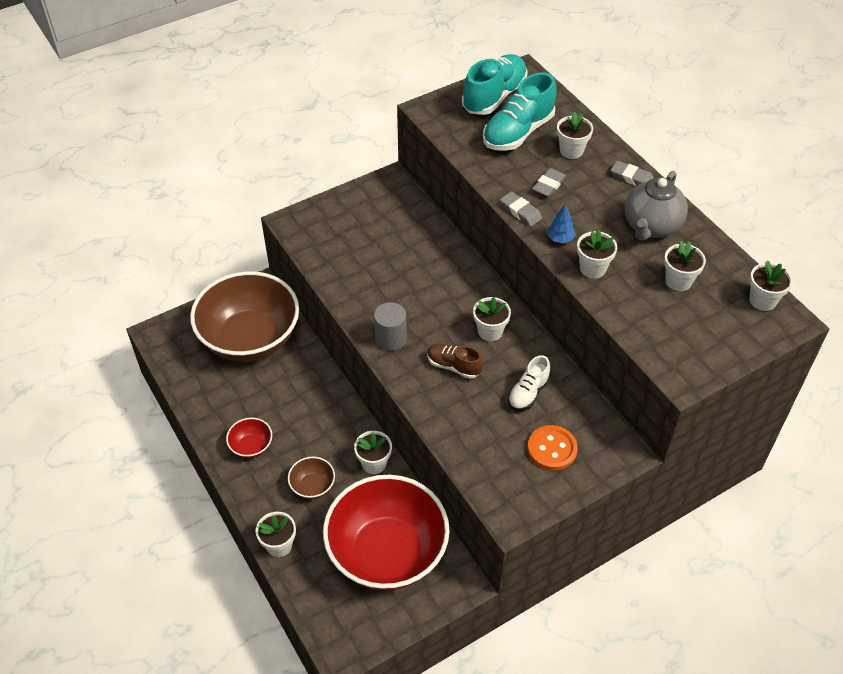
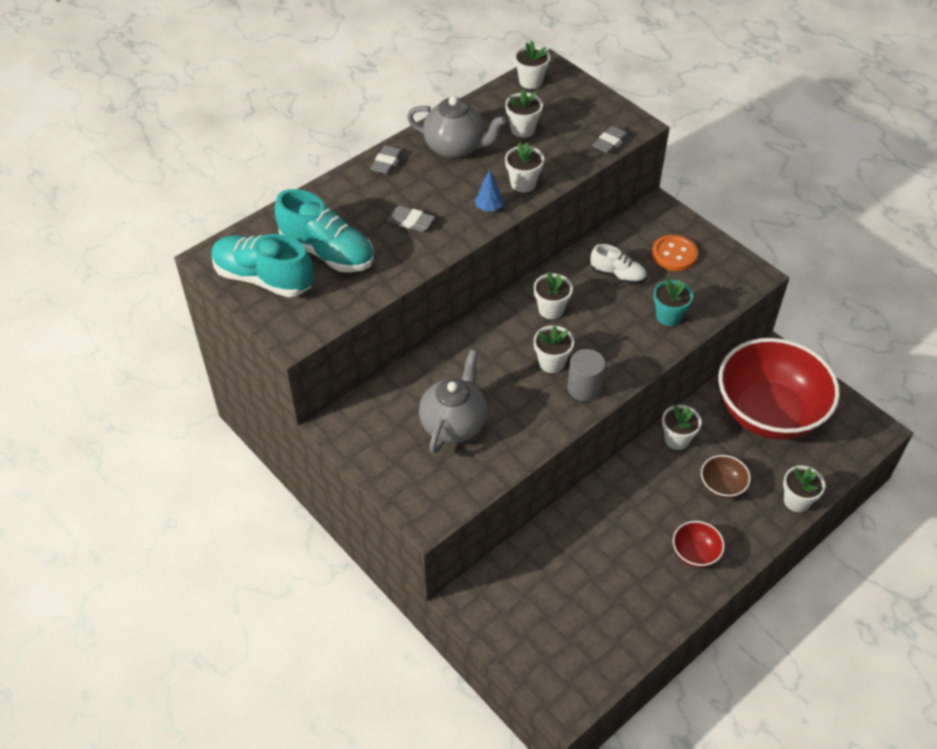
camera: 100 degrees left, 0 degrees up
(250, 339) = (549, 592): brown bowl -> none
(374, 247) = (454, 424): none -> grey teapot
(454, 366) = (604, 332): brown shoe -> none
(465, 423) = (668, 316): none -> turquoise flower pot
(520, 211) = (456, 240): grey eraser -> grey eraser (610, 143)
(571, 151) = (352, 208): white flower pot -> white flower pot (551, 362)

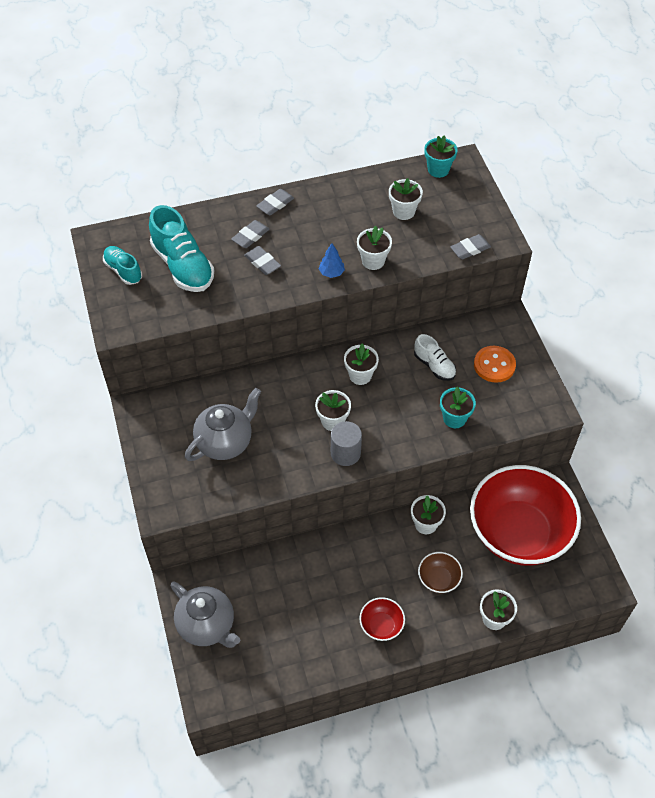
camera: 25 degrees right, 5 degrees up
(264, 278) = (123, 270): turquoise shoe -> turquoise shoe, size x0.58
(381, 201) = (250, 236): none -> grey eraser
(456, 148) = (338, 210): grey teapot -> grey teapot (207, 625)
(530, 81) = (438, 169): white flower pot -> turquoise flower pot

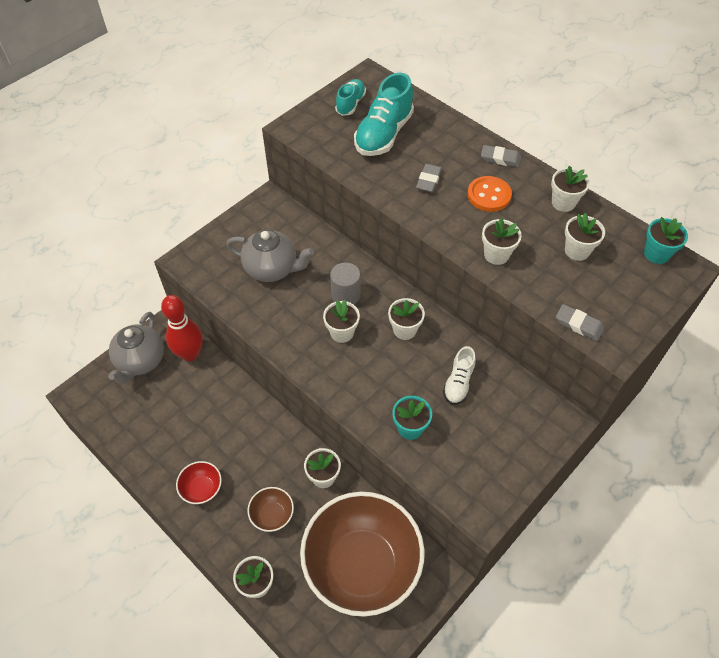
camera: 60 degrees right, 0 degrees up
(229, 577) = (190, 354): none -> red bowling pin
(250, 236) = (450, 160): grey eraser -> none
(331, 273) = (457, 231): blue tree -> none
(345, 453) = (314, 358): grey cylinder -> grey cylinder (345, 295)
(351, 192) = (563, 203): none -> white flower pot
(494, 365) = (498, 435): orange button -> orange button (489, 195)
(518, 533) = (362, 565): red bowl -> brown bowl

